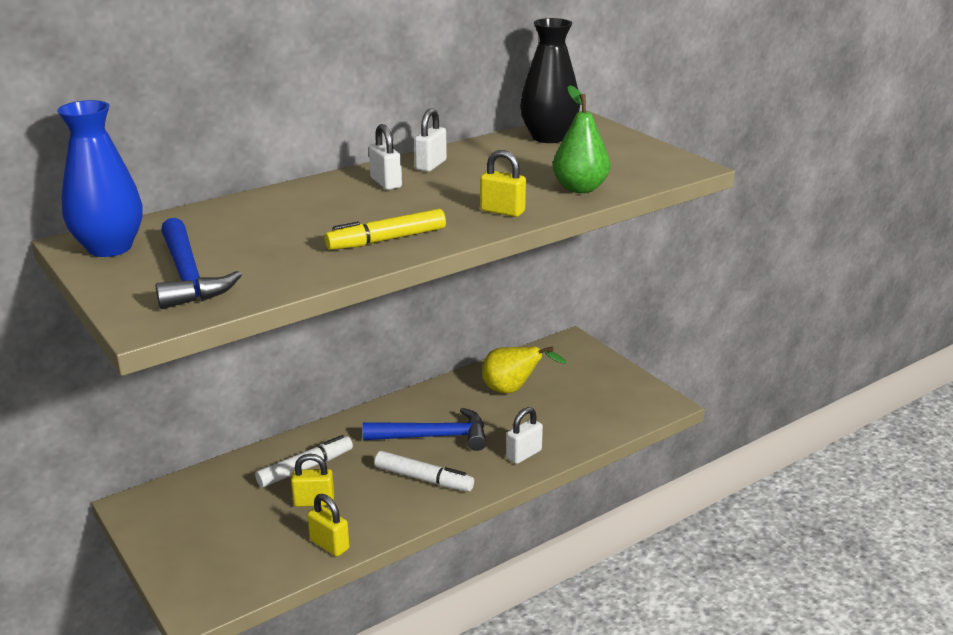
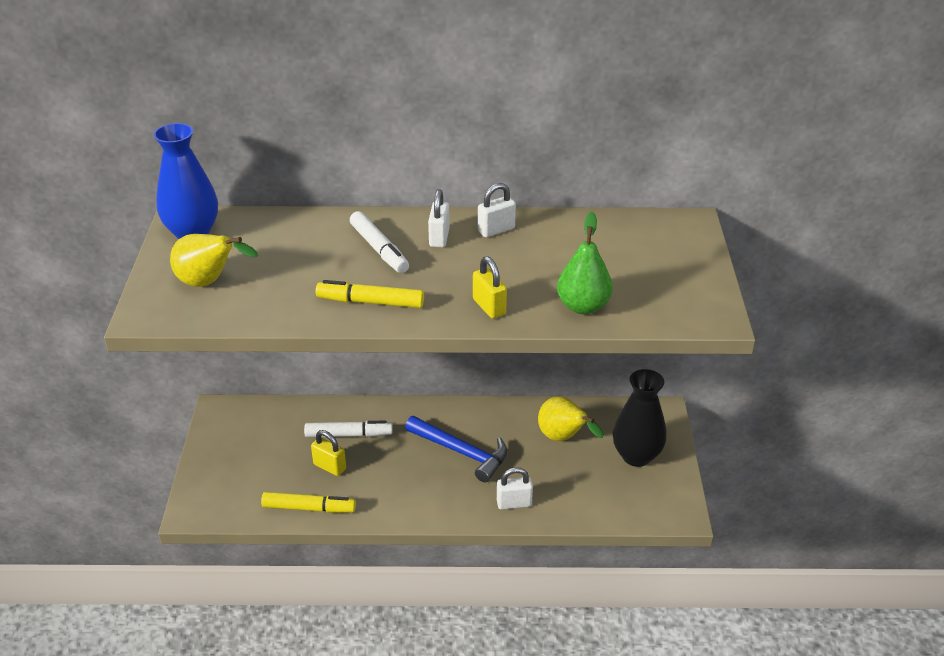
camera: 35 degrees right, 10 degrees up
(188, 276) = (209, 282): blue hammer -> yellow pear
(329, 545) = (309, 508): yellow padlock -> yellow marker
(424, 479) = (420, 486): white marker -> white marker (379, 249)
(548, 137) = (633, 232): black vase -> black vase (636, 456)

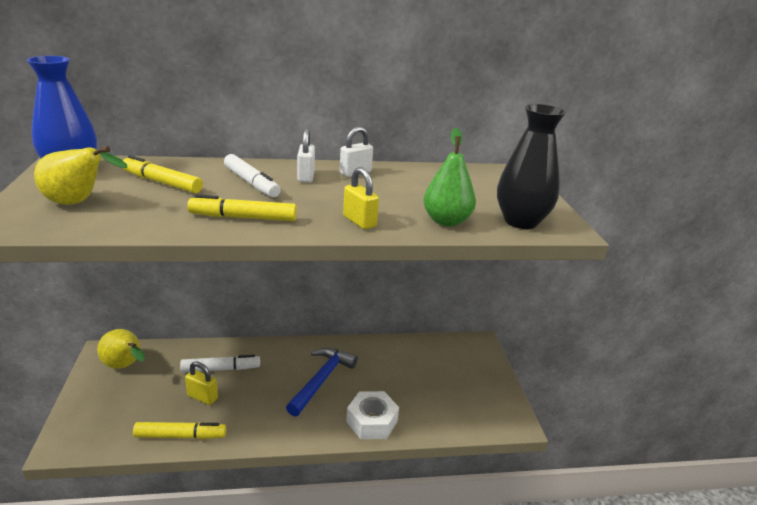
camera: 10 degrees left, 10 degrees down
(286, 251) = (162, 183): none -> yellow marker
(462, 452) = (321, 380): blue hammer -> blue hammer turned 90 degrees counterclockwise
(514, 503) = (372, 421): white padlock -> white nut
(563, 438) = (406, 365): yellow pear -> yellow pear (125, 366)
(636, 456) = (468, 377): black vase -> black vase (521, 221)

